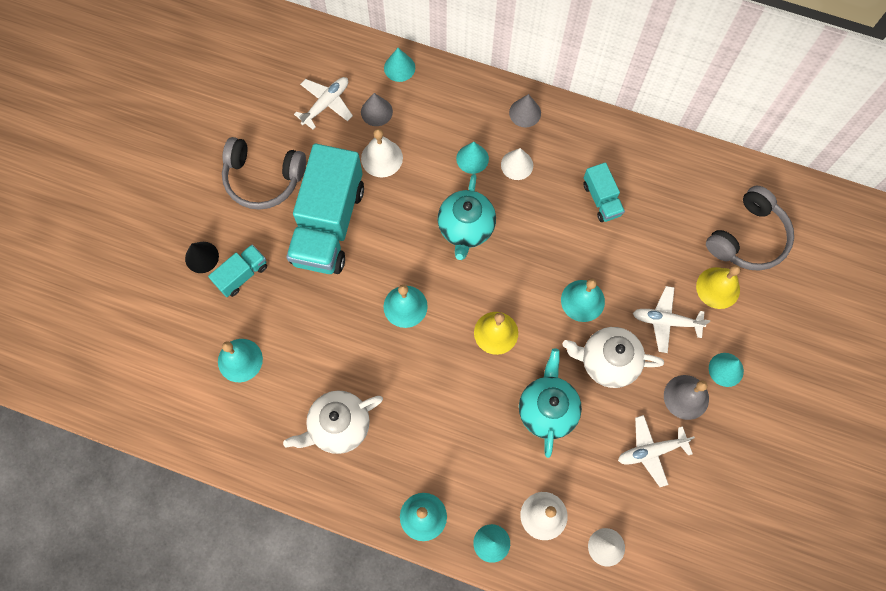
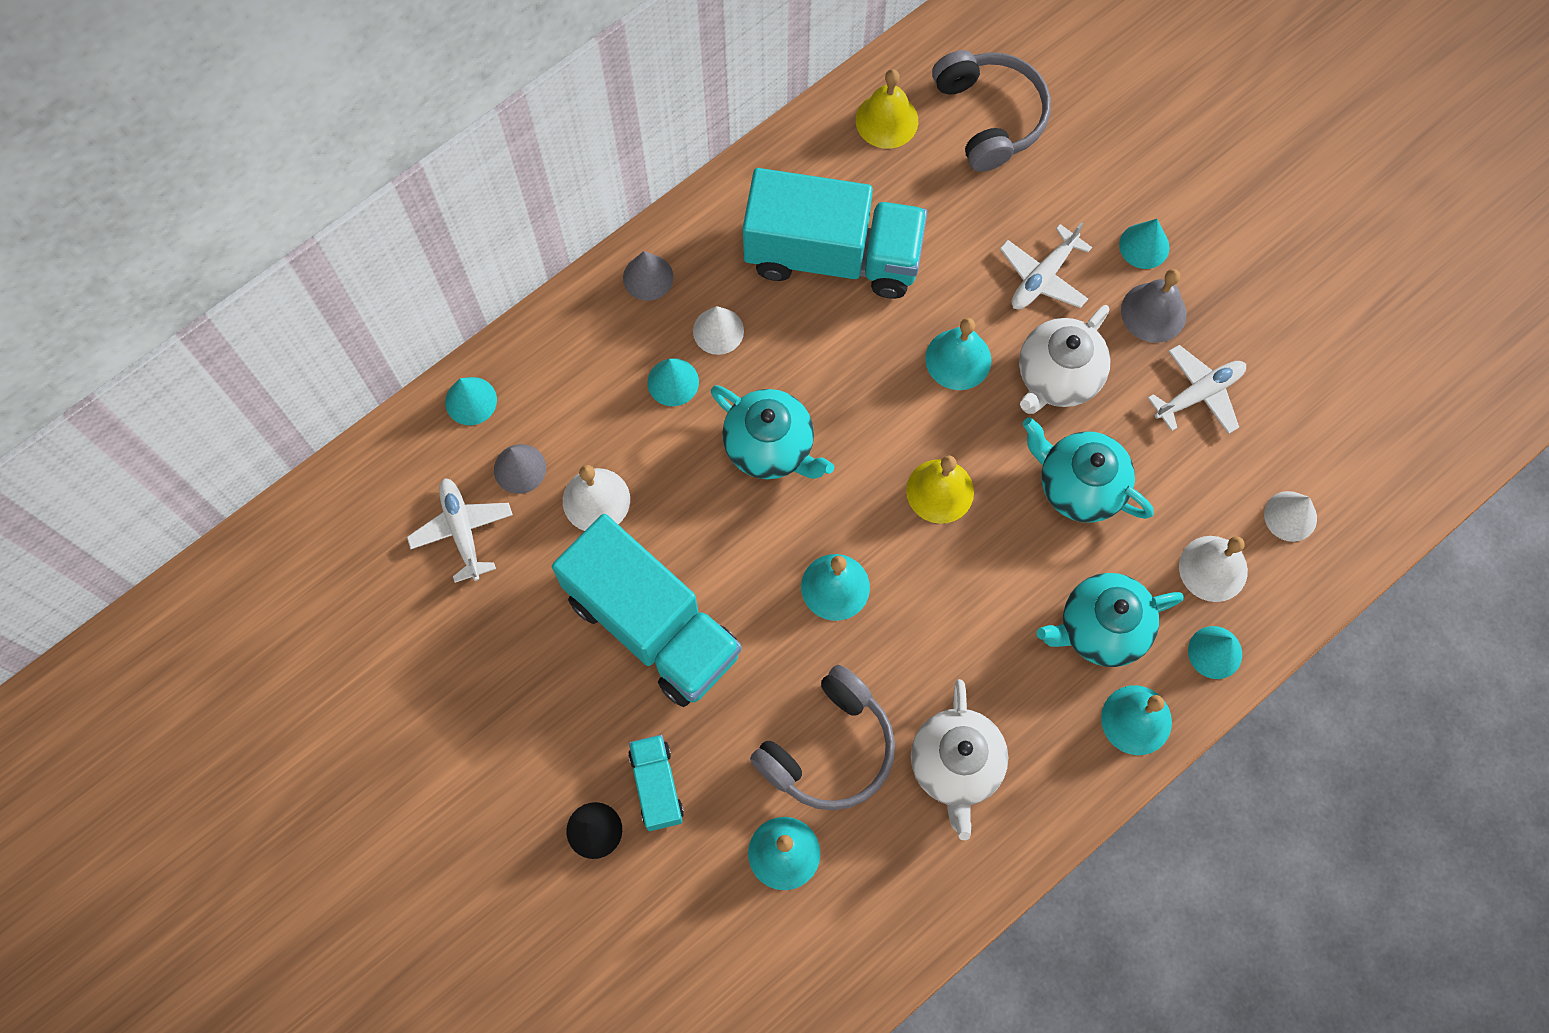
camera: 60 degrees left, 0 degrees up
(263, 179) = (525, 680): grey headphones -> grey headphones (829, 749)
(466, 467) = (1100, 629): none -> turquoise teapot
(601, 199) = (832, 255): turquoise truck -> turquoise truck, size x2.15
(651, 451) = (1199, 394): white plane -> white plane turned 135 degrees counterclockwise
(718, 287) = (1034, 191): yellow bell -> yellow bell (886, 120)

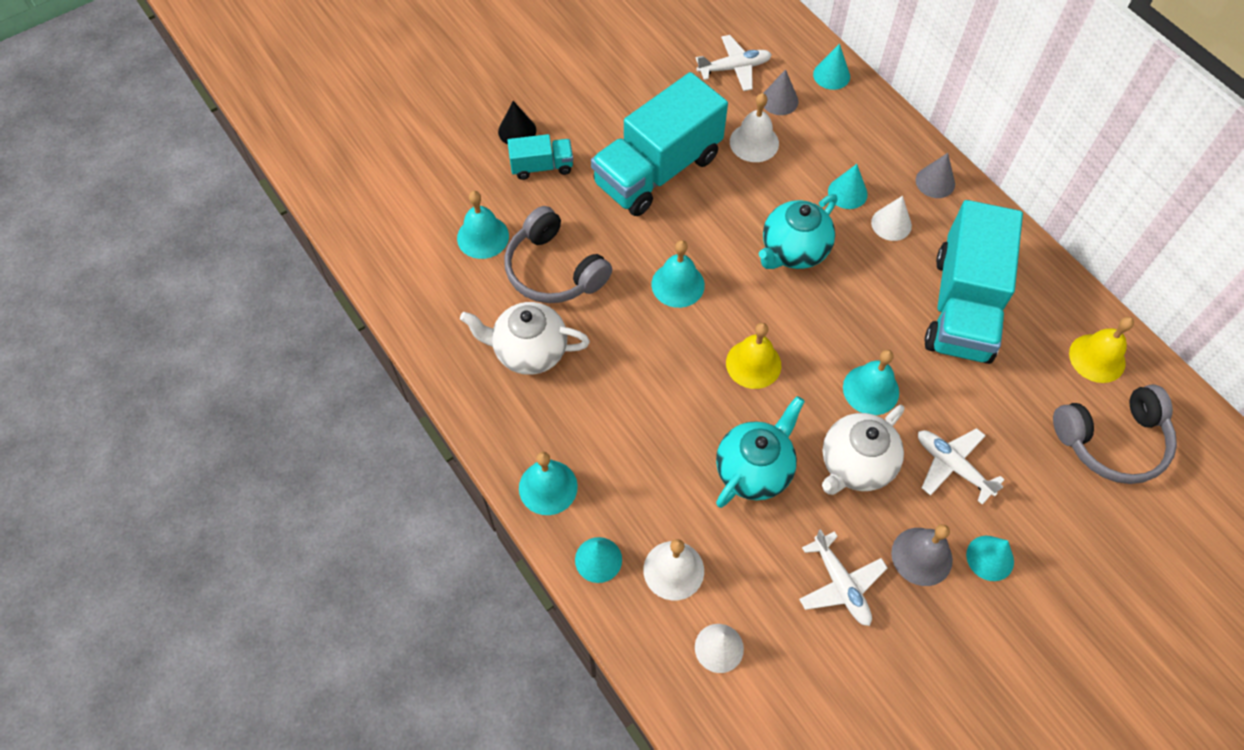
camera: 95 degrees right, 10 degrees down
(1057, 377) = (855, 465): white teapot -> white teapot turned 90 degrees counterclockwise
(1100, 629) = (627, 470): turquoise teapot -> none

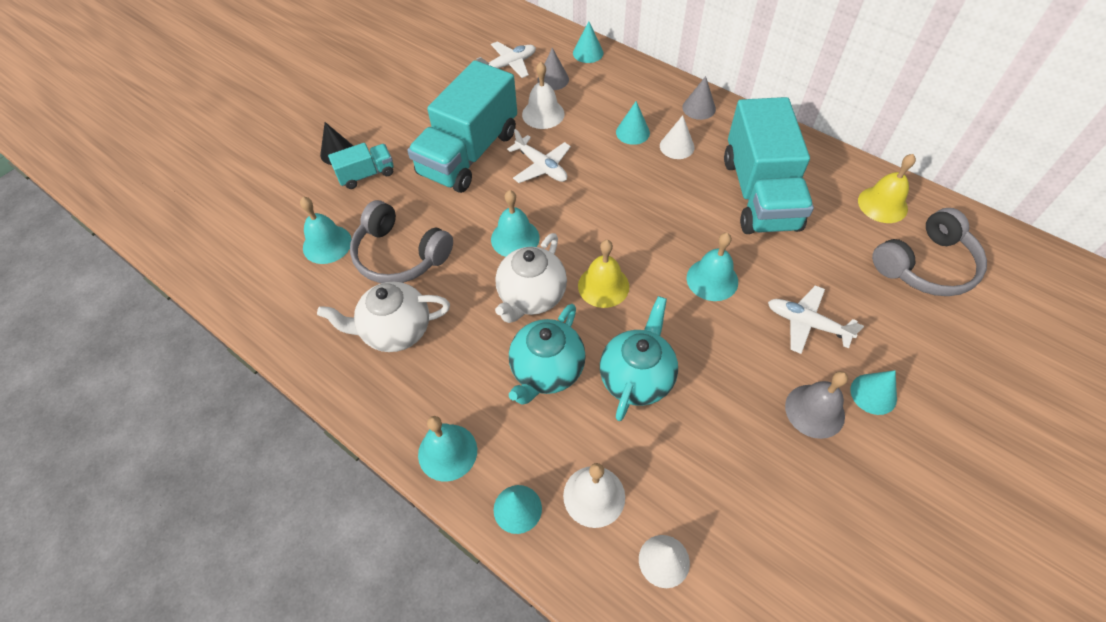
camera: 15 degrees left, 5 degrees down
(793, 251) = (604, 187): turquoise teapot -> turquoise teapot (546, 371)
(840, 585) = (754, 460): white plane -> white plane (541, 167)
(855, 465) = (724, 347): white teapot -> white teapot (531, 297)

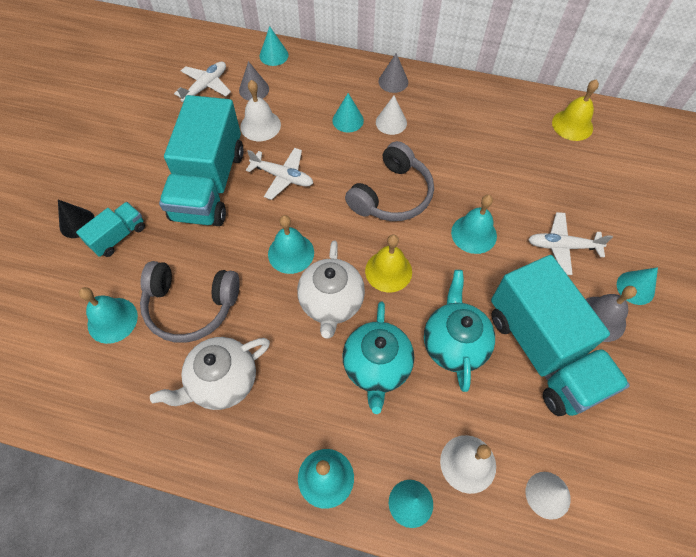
camera: 25 degrees left, 5 degrees up
(759, 193) = (476, 145): turquoise truck -> turquoise truck (543, 351)
(926, 266) = (625, 167): grey headphones -> grey headphones (392, 195)

